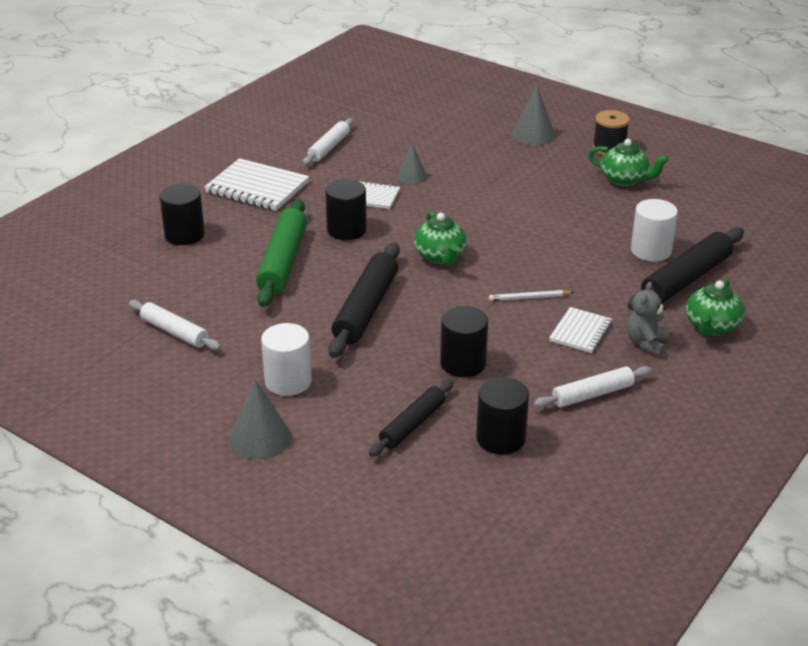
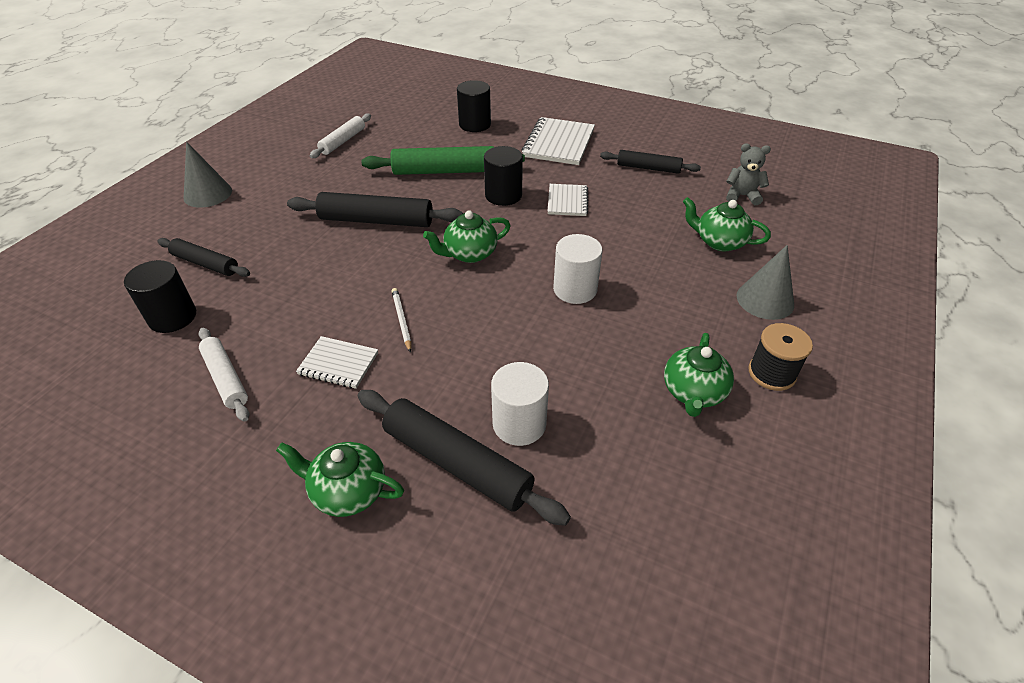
camera: 80 degrees right, 10 degrees up
(288, 381) = (275, 196): white cylinder -> white cylinder (575, 289)
(329, 148) = (648, 168): white rolling pin -> black rolling pin
(412, 176) = (617, 221): grey cone -> none
(457, 137) = (719, 242): none -> green teapot
(463, 363) = (289, 284): black cylinder -> none
(646, 343) = (315, 422): grey teddy bear -> grey teddy bear (742, 196)

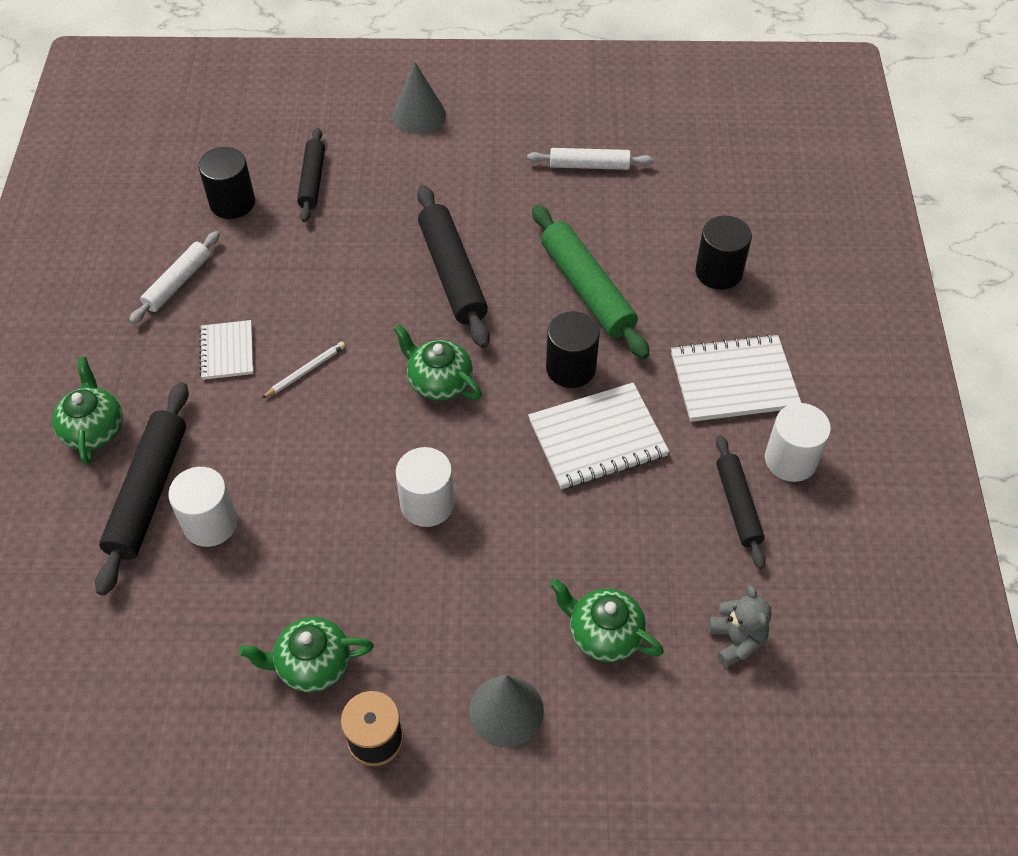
camera: 65 degrees right, 10 degrees up
(567, 201) = (597, 438): white notebook -> white notebook, size x1.68
(626, 143) = (790, 460): none -> white cylinder
(719, 242) = (604, 634): green teapot -> green teapot turned 60 degrees counterclockwise

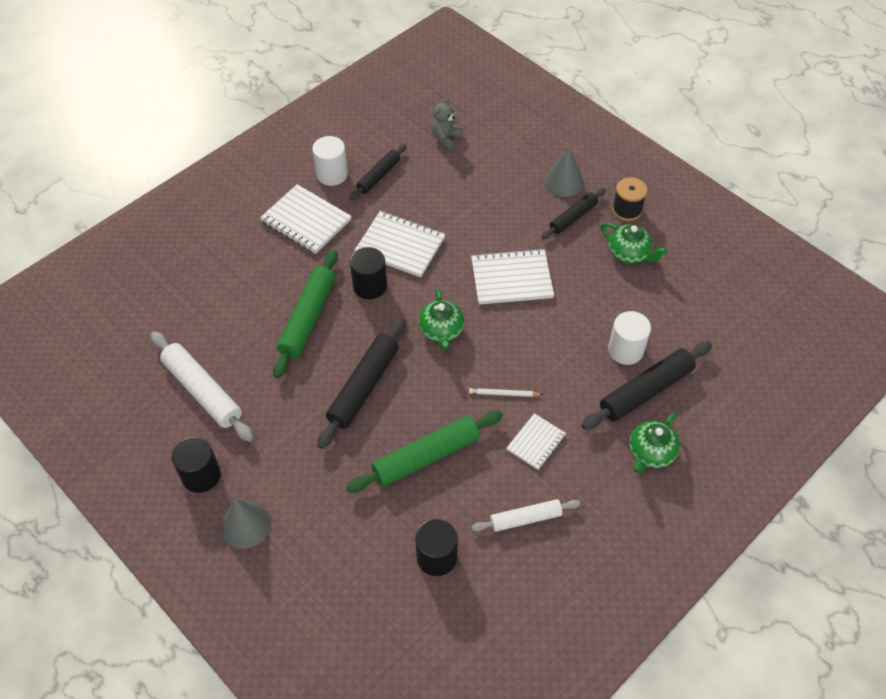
camera: 135 degrees left, 0 degrees up
(312, 180) = (369, 530): black rolling pin -> black rolling pin (573, 217)
(324, 263) = (426, 456): none -> green rolling pin
(427, 504) = (511, 279): white cylinder -> white notebook
(589, 165) = (203, 391): white rolling pin -> white rolling pin, size x1.61
(604, 634) = (494, 176): green teapot -> none
(718, 272) = (233, 273): black cylinder -> black cylinder (201, 475)

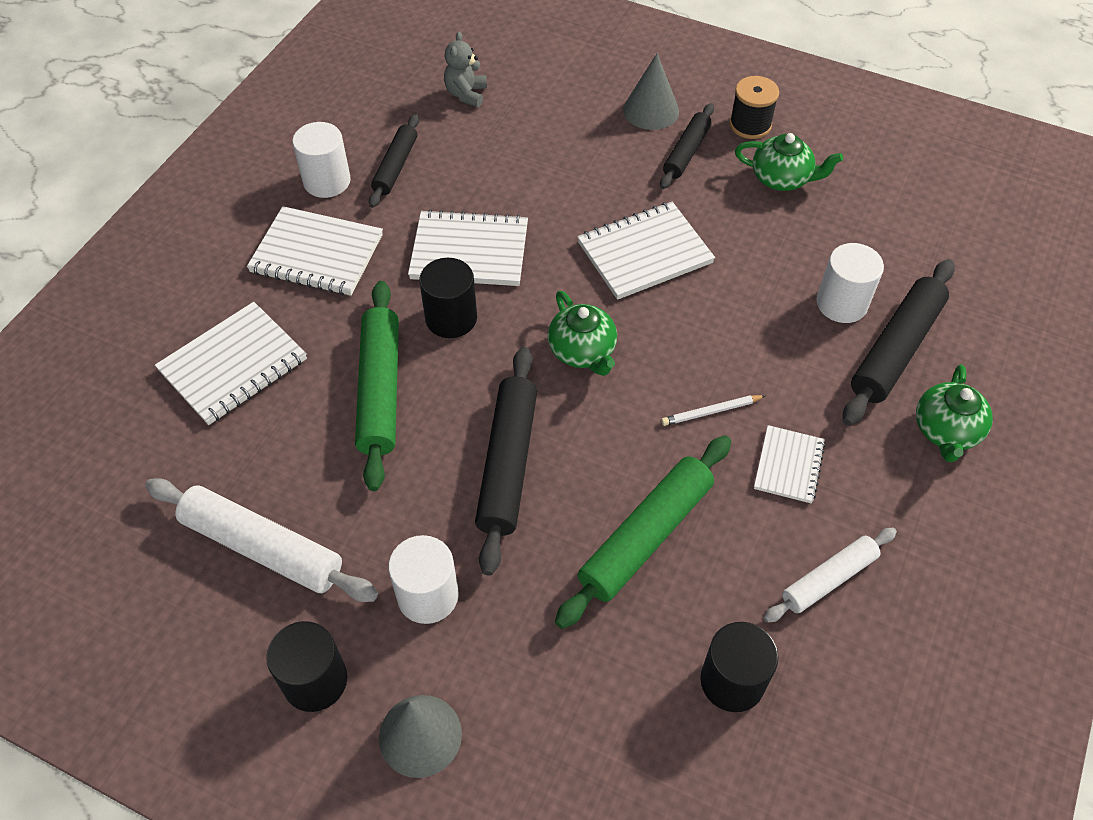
camera: 20 degrees left, 0 degrees up
(229, 277) = (233, 365): none -> white notebook
(283, 449) = (427, 595): none -> white cylinder

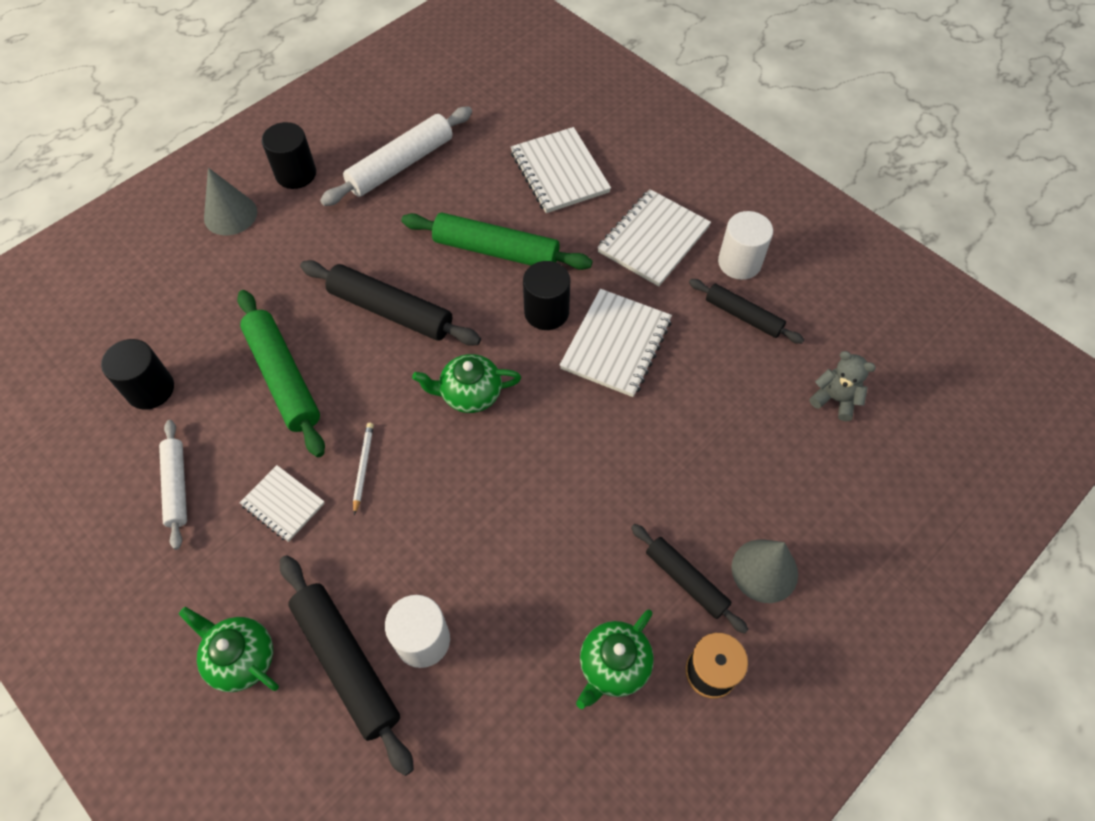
camera: 110 degrees right, 5 degrees up
(427, 595) = (316, 239): white cylinder -> none
(644, 253) = (559, 484): white notebook -> none

